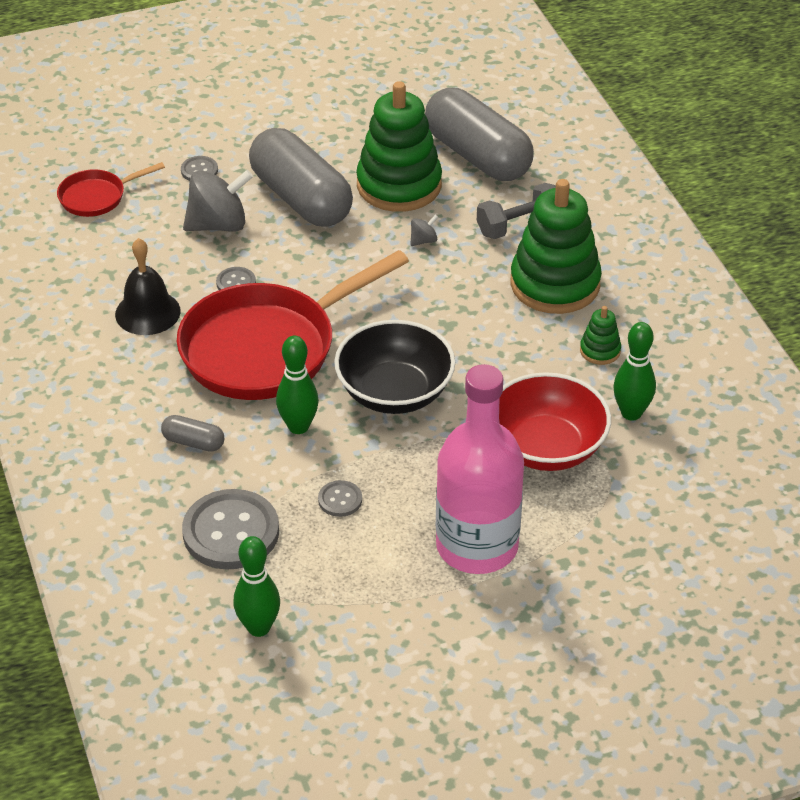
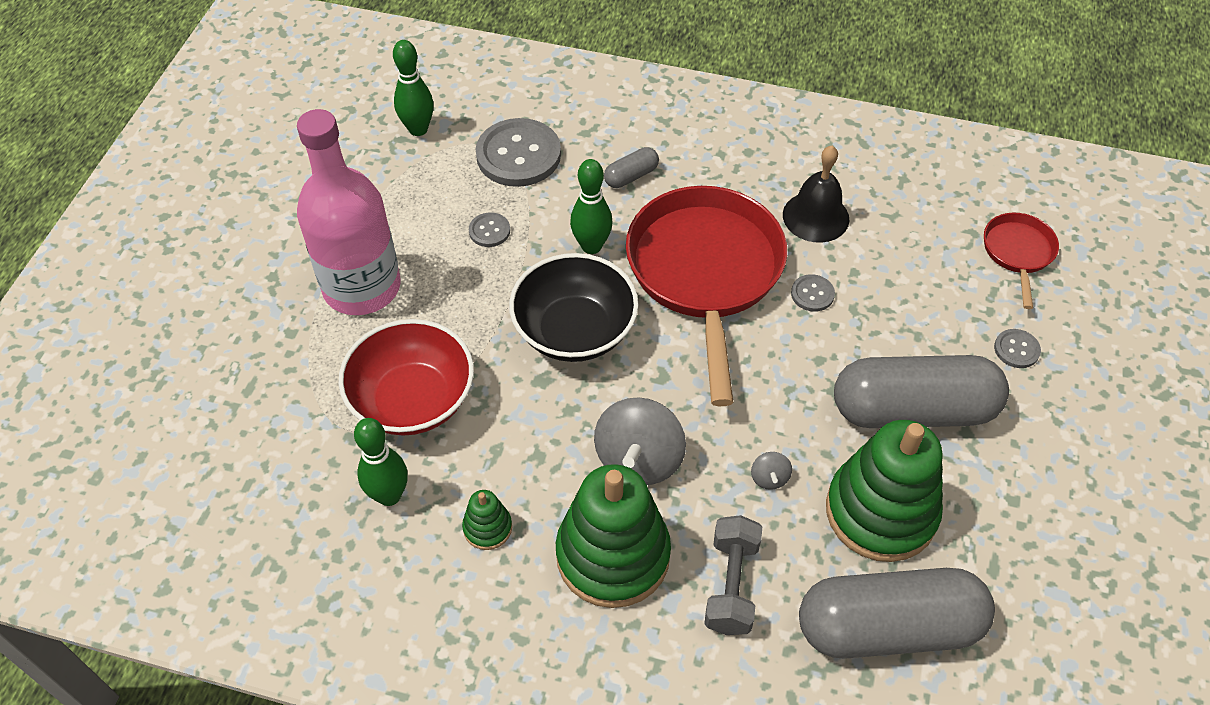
camera: 125 degrees right, 10 degrees up
(218, 225) = (912, 323): grey spinning top -> grey spinning top (639, 459)

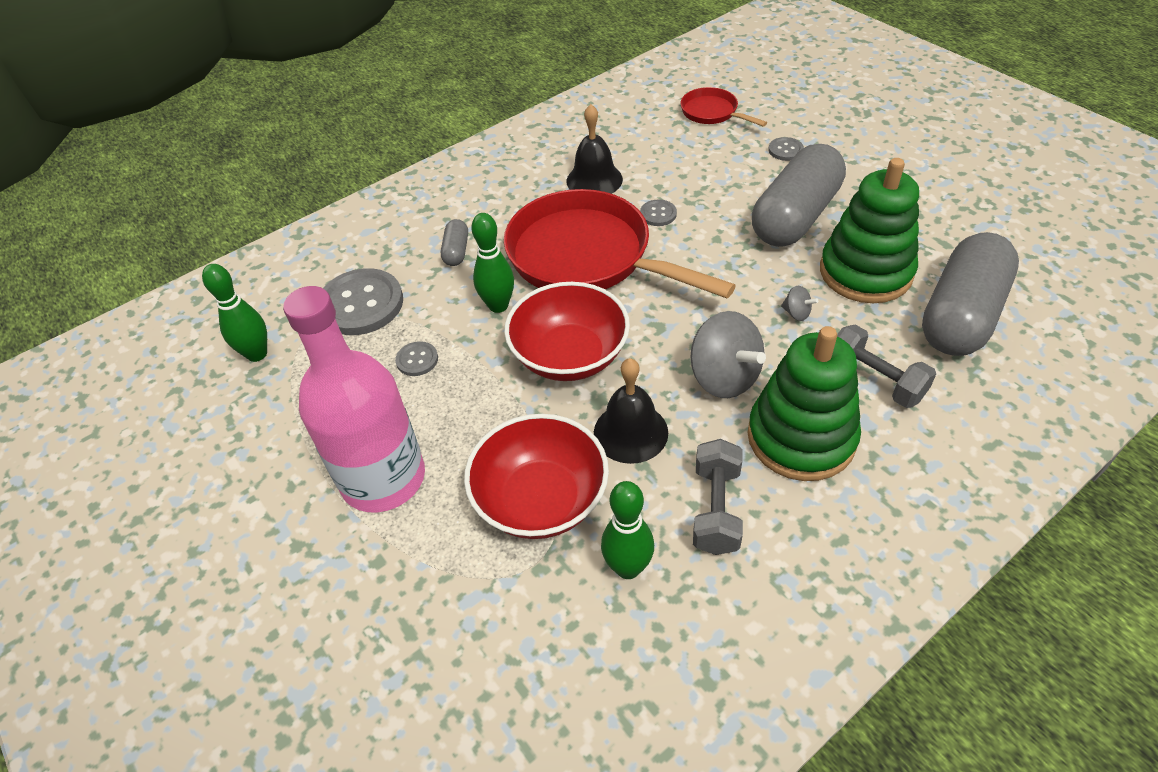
camera: 50 degrees left, 5 degrees down
(487, 528) = (716, 509): green stacking toy -> grey dumbbell
(524, 423) = (630, 432): none -> black bell
(574, 331) = (569, 356): black bowl -> red bowl

